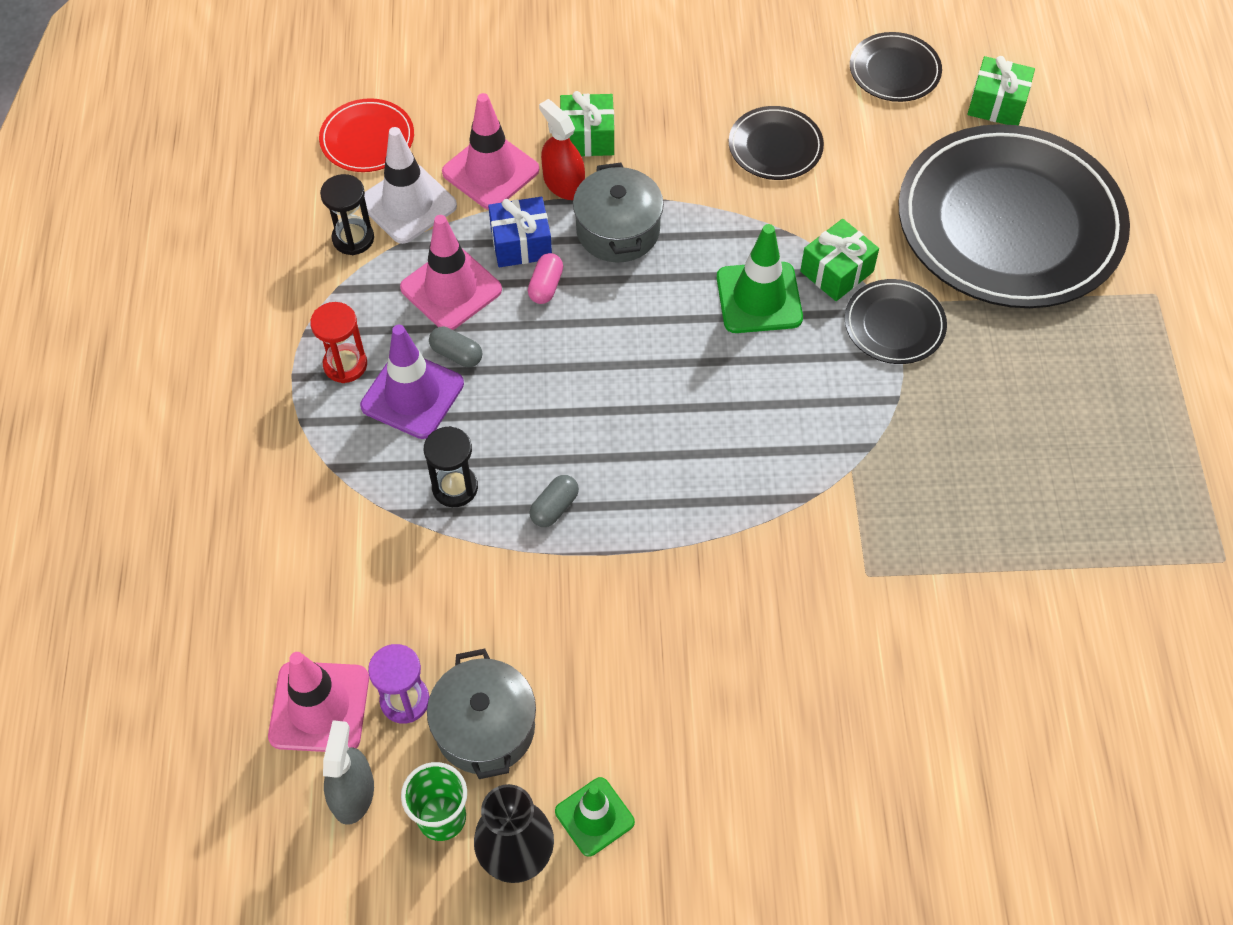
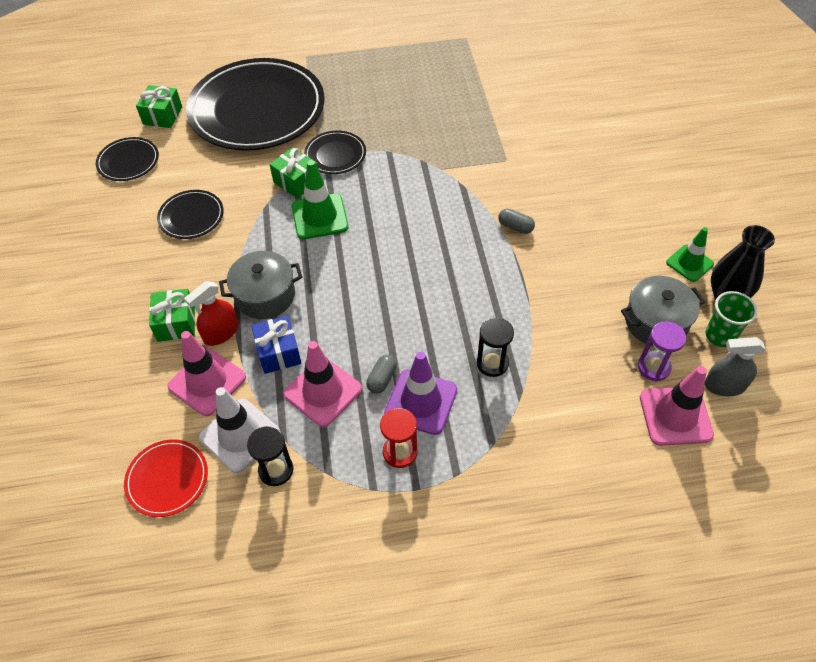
camera: 95 degrees left, 5 degrees down
(546, 286) = (317, 332): pink capsule -> none
(554, 507) = (495, 305): grey capsule -> grey capsule (515, 227)

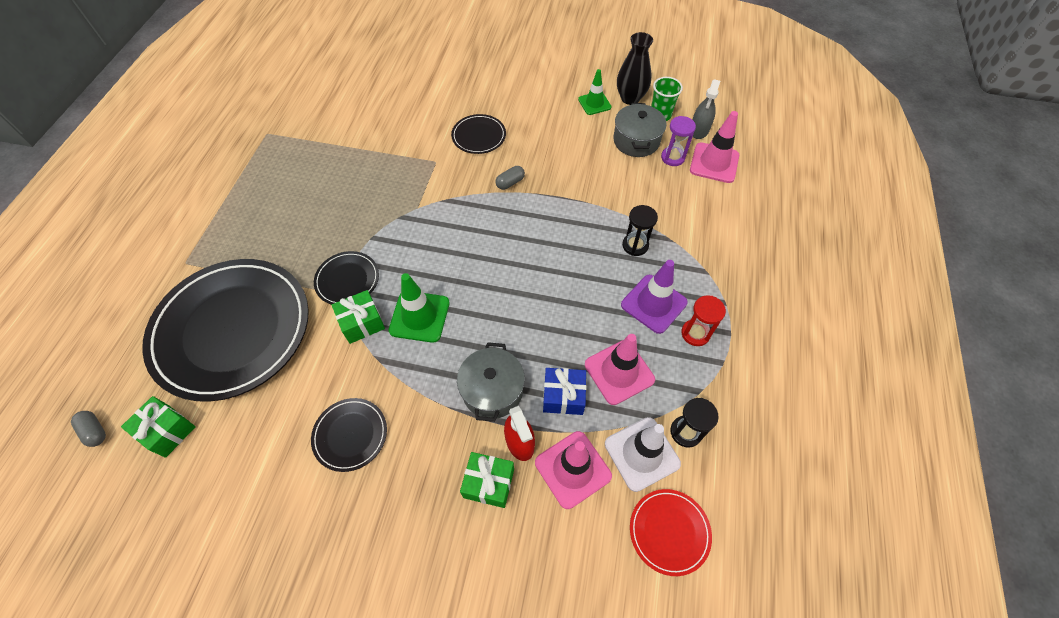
camera: 70 degrees left, 5 degrees up
(128, 161) = (219, 487): black plate -> black plate (479, 136)
(382, 379) = (622, 324): grey capsule -> grey capsule (95, 431)

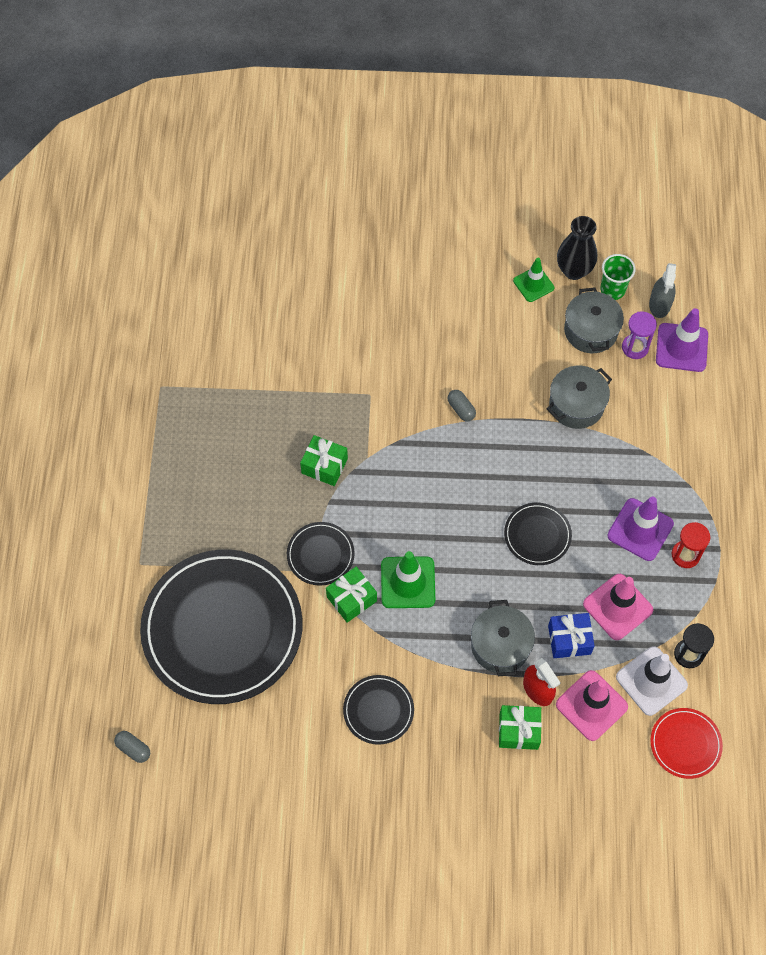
camera: 10 degrees left, 5 degrees up
(167, 431) = (203, 736): green gift -> green gift (324, 466)
(479, 136) = (409, 352): black plate -> black plate (537, 535)
(510, 182) = (461, 409): grey capsule -> grey capsule turned 75 degrees counterclockwise
(613, 193) = (576, 405): none -> grey pot
(635, 245) = (611, 466): black hourglass -> none
(714, 163) = (681, 347): pink traffic cone -> purple traffic cone

